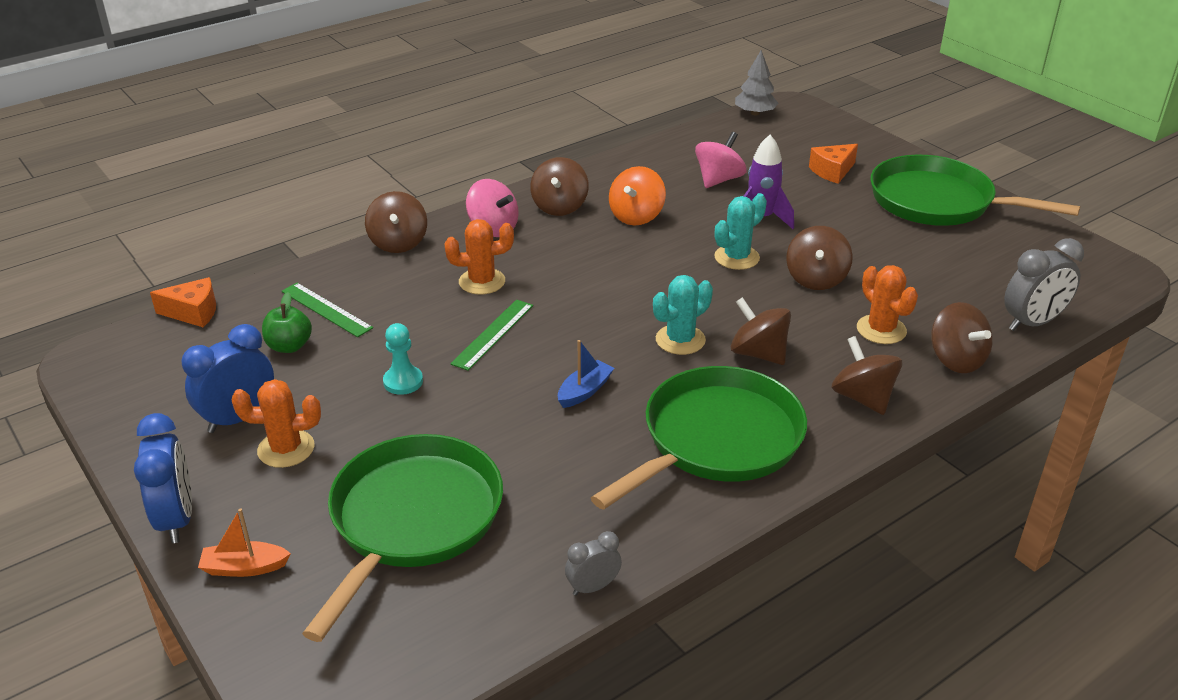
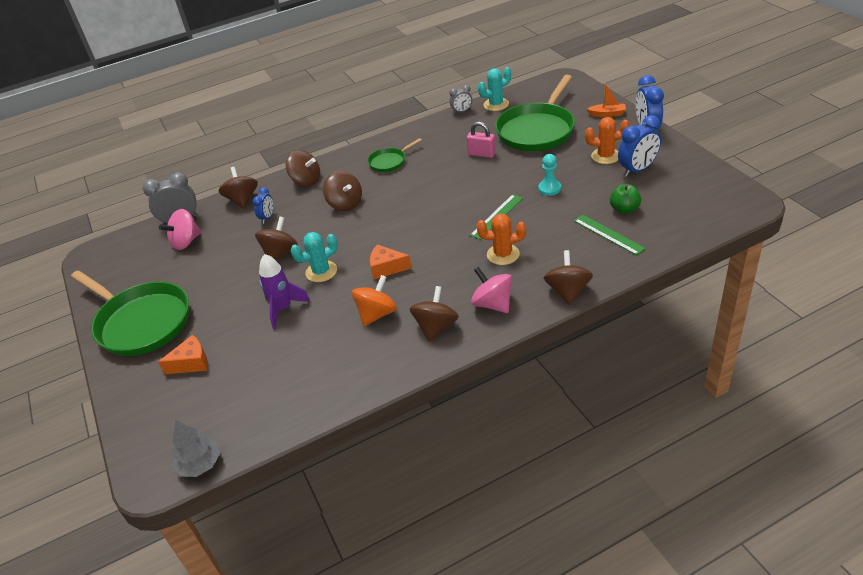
camera: 165 degrees left, 5 degrees up
(193, 312) = (701, 233): orange cheese -> orange cheese (386, 268)
(529, 456) = (482, 154): none -> pink padlock
(584, 391) = (448, 184): blue boat -> none
(680, 340) = (385, 212): turquoise cactus -> turquoise cactus (496, 104)
(717, 439) = (389, 162): green pan -> green pan, size x0.48
(719, 180) = (292, 356): pink spinning top -> pink spinning top (186, 242)
(862, 398) = (306, 181): brown spinning top -> brown spinning top turned 45 degrees counterclockwise
(881, 330) = (267, 217): orange cactus -> blue clock

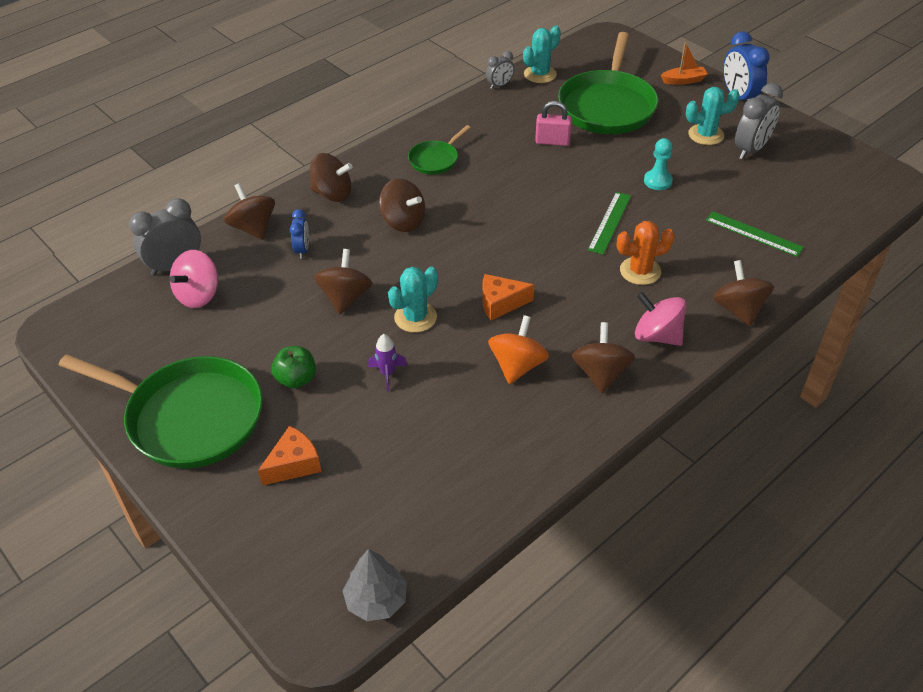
camera: 20 degrees left, 5 degrees up
(283, 309) = (387, 374): purple rocket -> purple rocket, size x0.60
(605, 156) = (706, 135): orange cactus -> turquoise cactus
(624, 209) = (758, 201): green apple -> green apple (296, 379)
(638, 170) = (751, 150): blue clock -> grey clock

